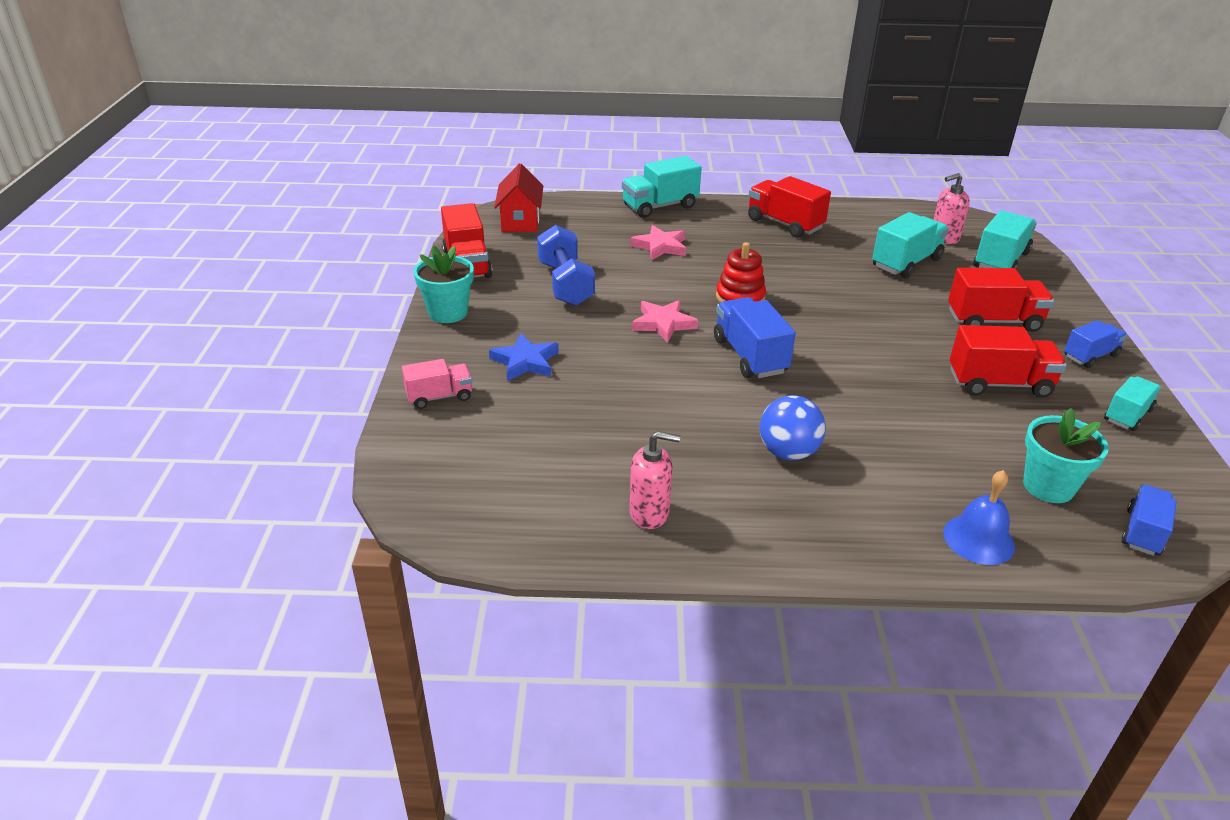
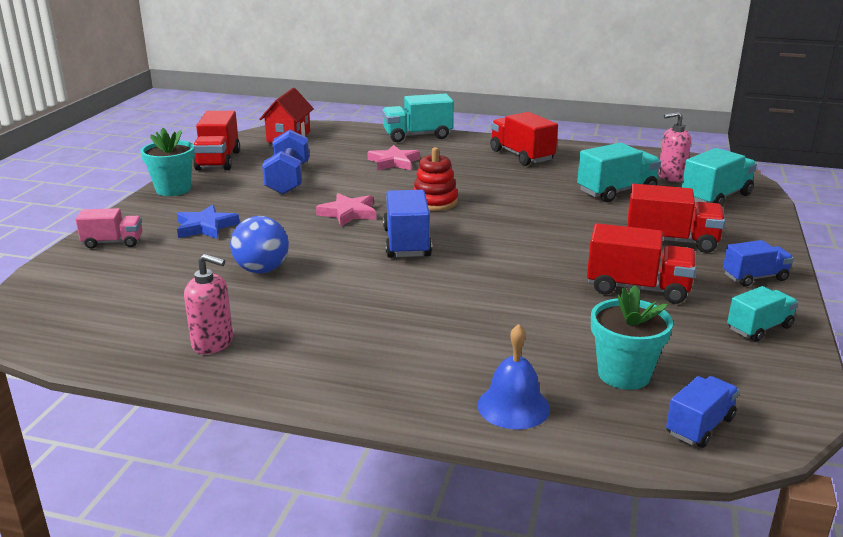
camera: 15 degrees right, 10 degrees down
(788, 452) = (380, 315): blue ball -> blue ball (262, 270)

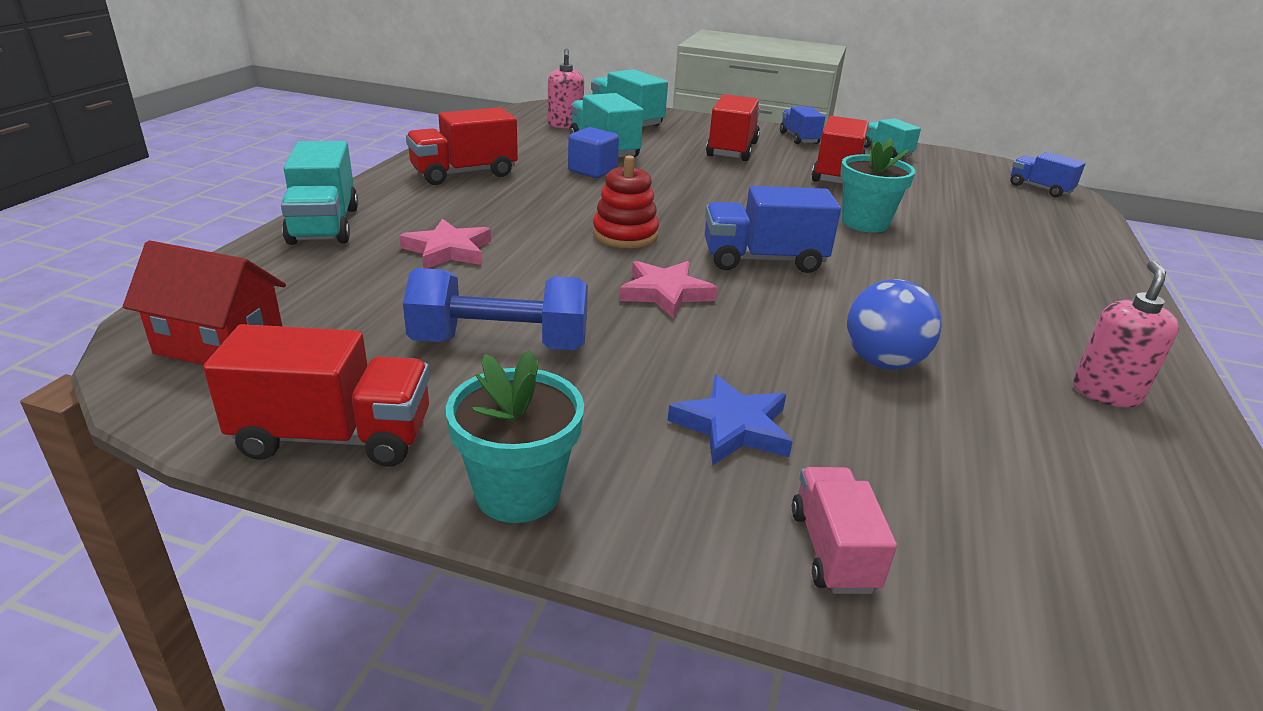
camera: 90 degrees left, 5 degrees up
(513, 406) = (1073, 240): blue bell -> none
(558, 189) = (592, 171): none -> blue cube
(624, 374) = (989, 199): turquoise flower pot -> turquoise flower pot (865, 223)

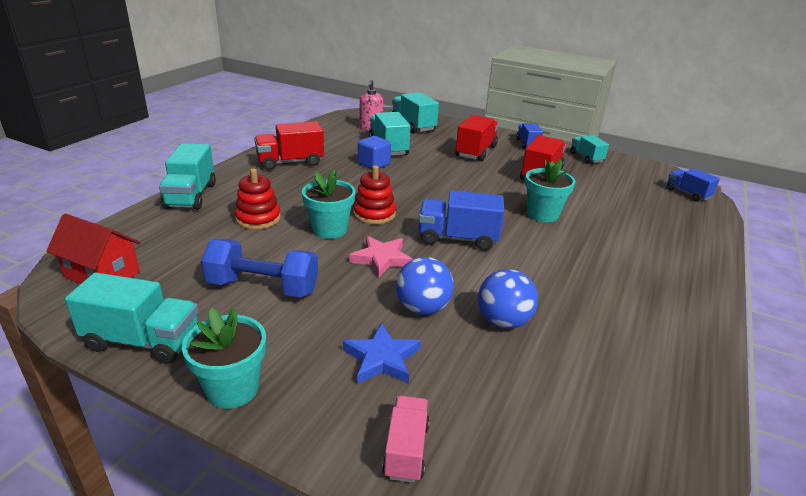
camera: 10 degrees right, 0 degrees up
(335, 437) = (143, 341): red truck -> turquoise truck
(448, 250) = (258, 218): pink star -> red stacking toy
(567, 259) = (329, 230): none -> turquoise flower pot
(759, 354) = (422, 308): none -> blue ball
(1106, 393) = (651, 359): pink soap dispenser -> none

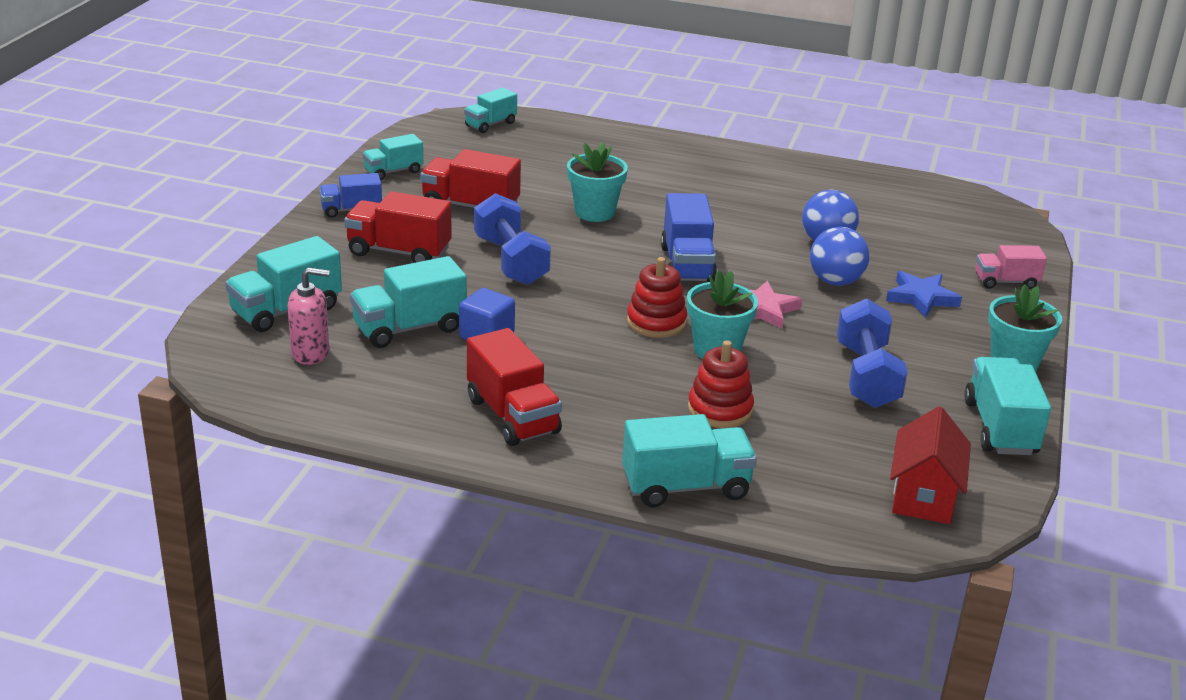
camera: 100 degrees left, 0 degrees up
(464, 179) = (510, 261): none -> blue dumbbell
(687, 193) = (490, 124): blue truck -> turquoise truck

